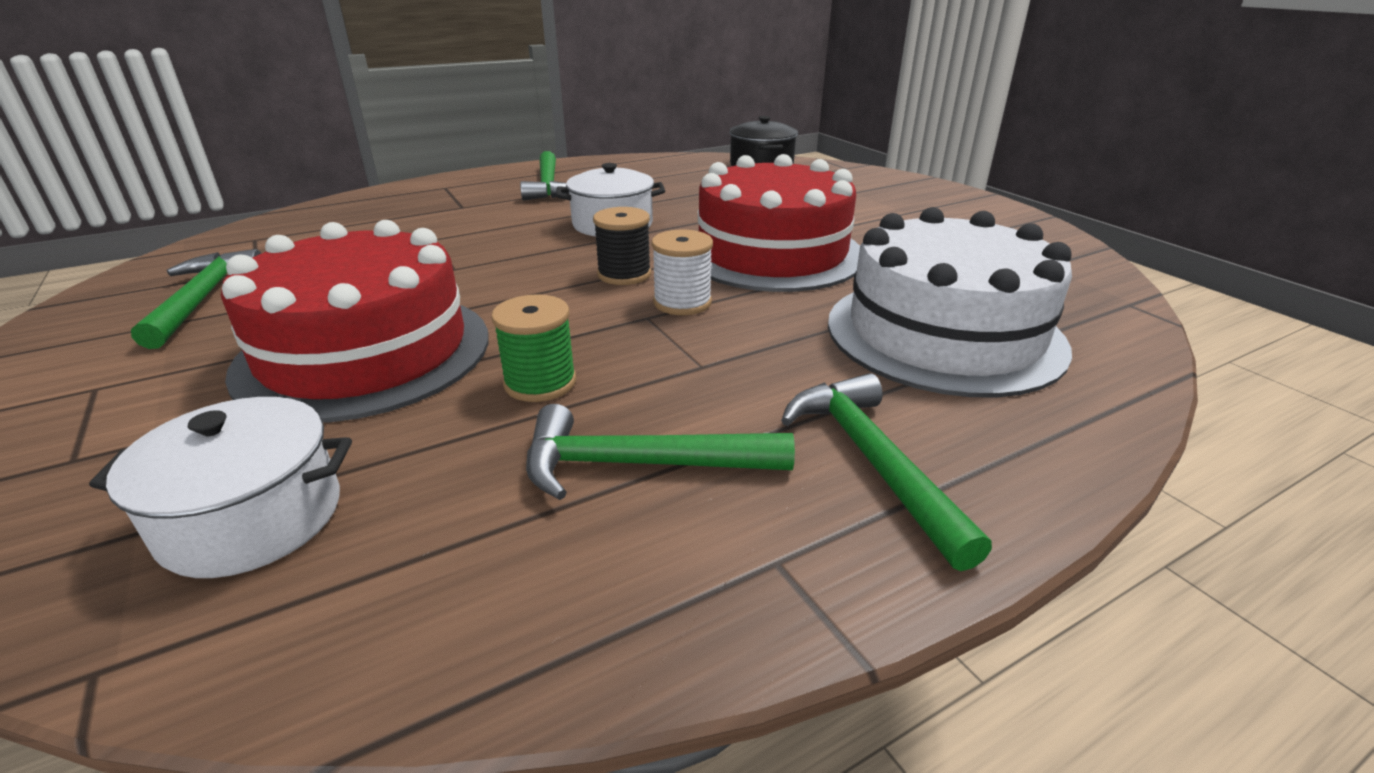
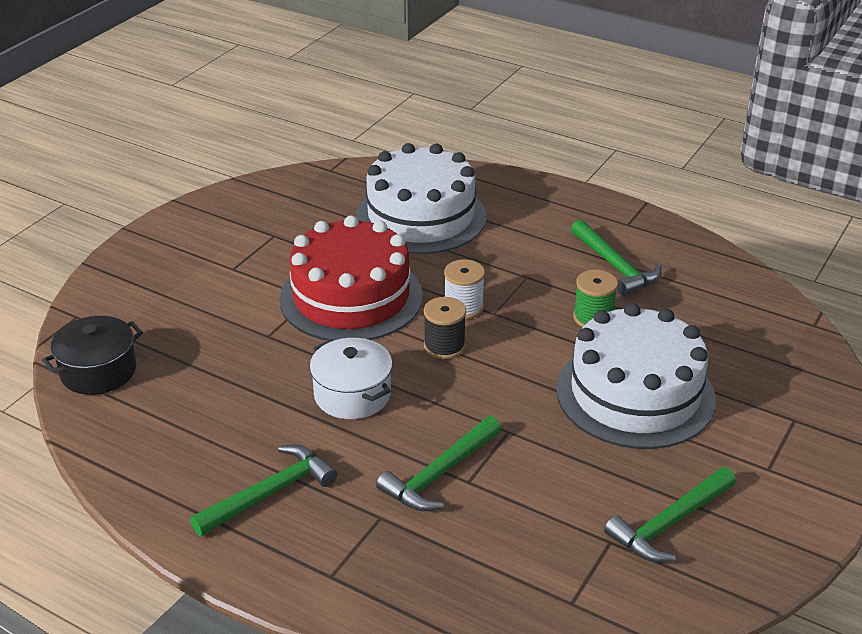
camera: 120 degrees left, 5 degrees up
(252, 518) = (747, 340): white pot -> none
(365, 352) = (635, 394): red cake -> white cake
(872, 461) = (553, 217): green hammer -> green hammer (439, 474)

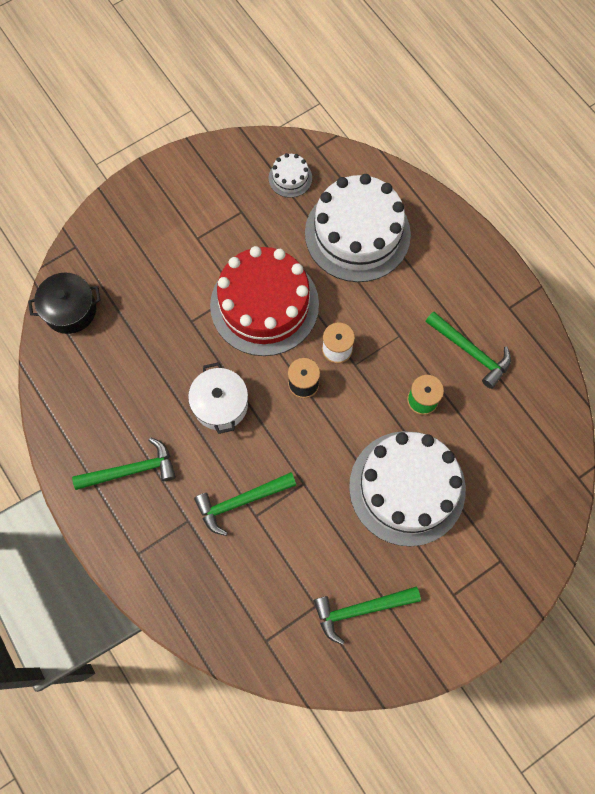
camera: 25 degrees right, 35 degrees up
(315, 197) = (290, 178): none -> white cake
(615, 266) = (470, 352): green hammer -> green hammer turned 45 degrees counterclockwise

